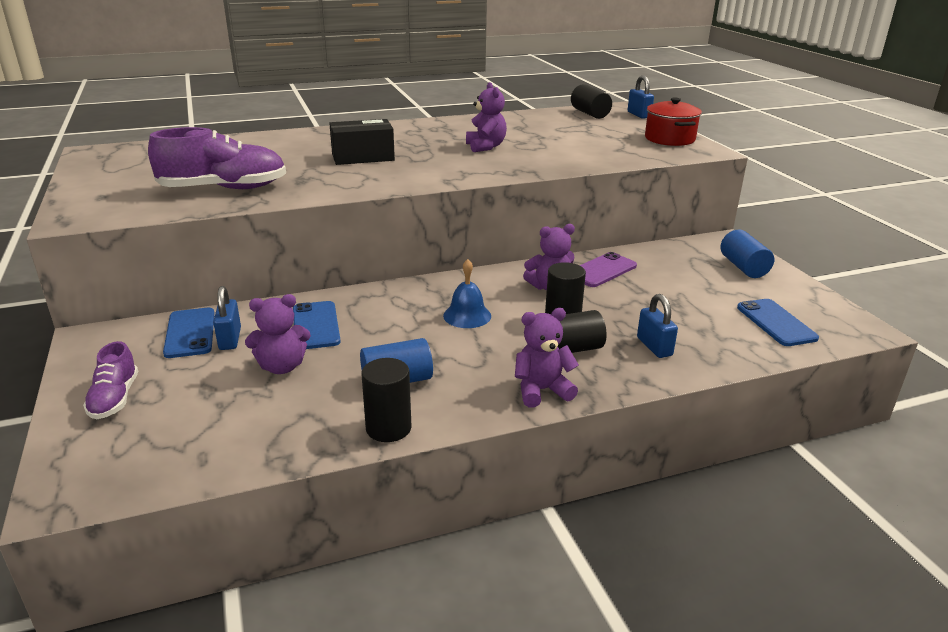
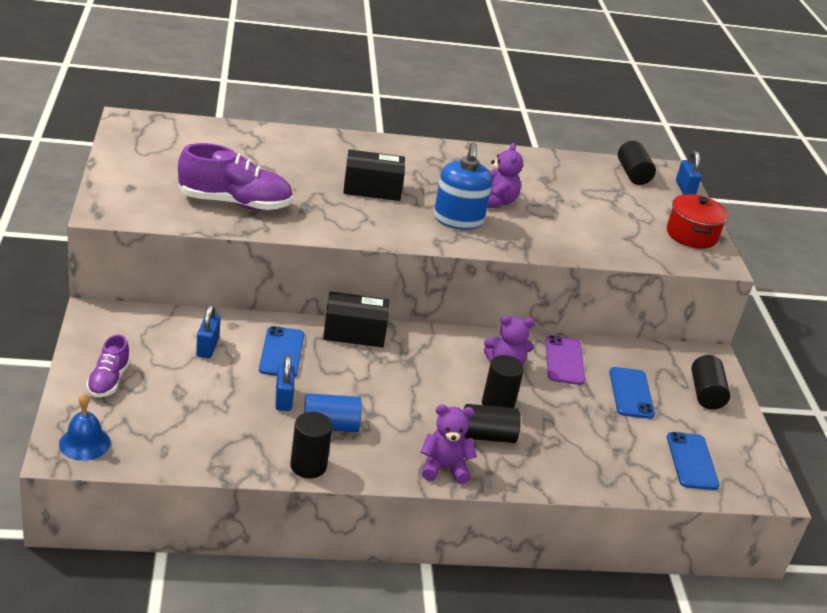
camera: 10 degrees right, 5 degrees up
(190, 333) = (176, 332): blue phone -> blue phone (631, 393)
(282, 367) = (242, 386): purple teddy bear -> none
(386, 292) = (354, 332): none -> black box
(458, 163) = (458, 219): none -> blue soap dispenser
(467, 315) = (415, 377): blue bell -> blue bell (84, 443)
(602, 270) = (564, 360): purple phone -> purple phone turned 60 degrees counterclockwise
(654, 347) = (564, 454): blue padlock -> blue padlock (283, 399)
(743, 267) = (705, 394): blue cylinder -> black cylinder

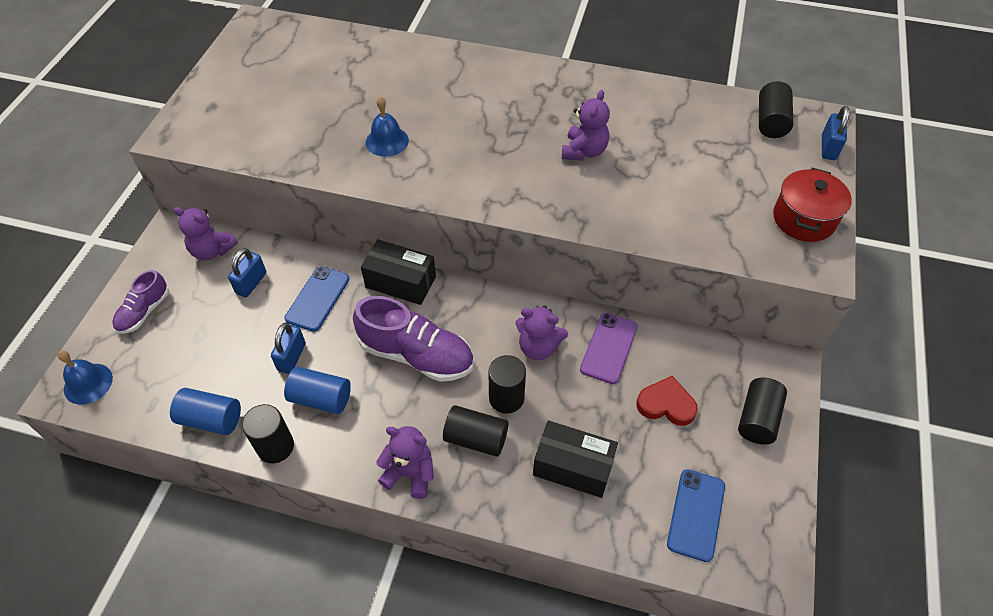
camera: 25 degrees right, 20 degrees up
(150, 326) = (212, 251): none -> purple teddy bear
(232, 454) = (211, 419): none -> blue cylinder
(235, 203) = (301, 133): purple shoe -> purple shoe (417, 355)
(320, 204) = (387, 141): none -> blue bell
(372, 188) = (453, 123): black box -> black box (573, 467)
(458, 219) = (527, 173): blue soap dispenser -> none
(631, 393) = (666, 404): blue phone -> red heart

